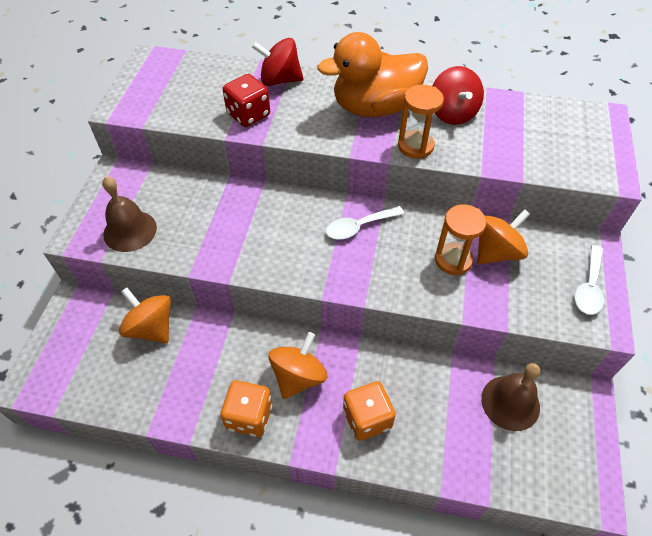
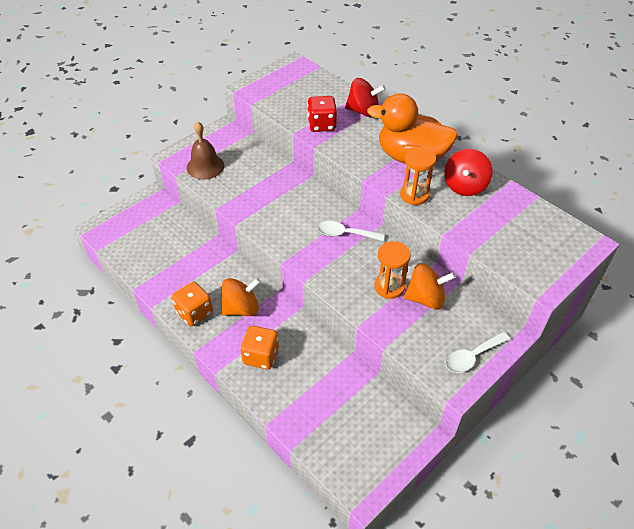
camera: 35 degrees right, 5 degrees down
(151, 328) = (182, 233): orange spinning top -> none
(280, 80) = (363, 111): red spinning top -> red spinning top turned 150 degrees clockwise
(510, 402) = (362, 404): brown bell -> none

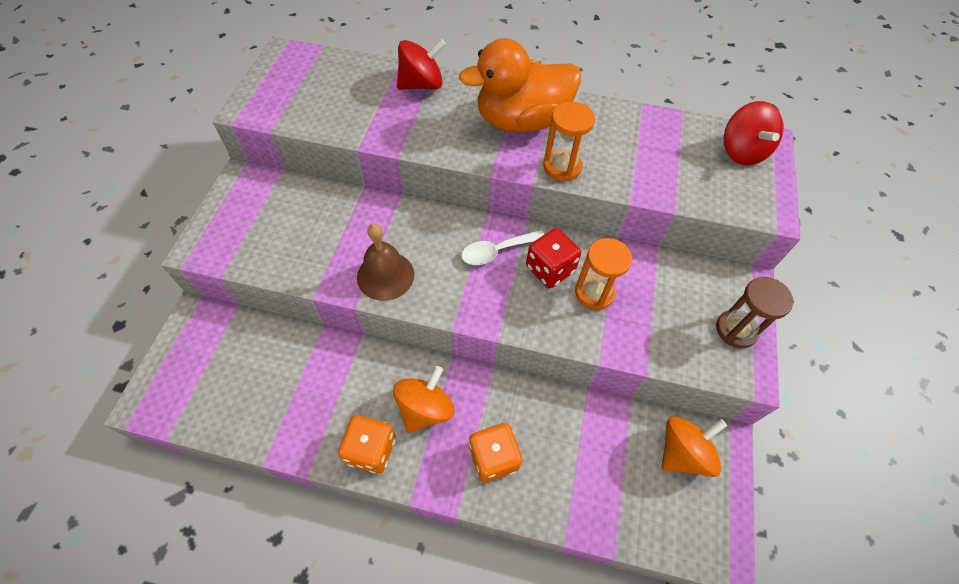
camera: 35 degrees left, 10 degrees up
(205, 166) = (254, 244): brown bell -> brown bell (385, 275)
(322, 125) = (385, 123): red dice -> red dice (550, 269)
(426, 298) = (641, 286): orange spinning top -> orange spinning top (682, 452)
(464, 186) = (604, 131): red spinning top -> red spinning top (741, 151)
(472, 356) = (736, 330): white spoon -> brown hourglass

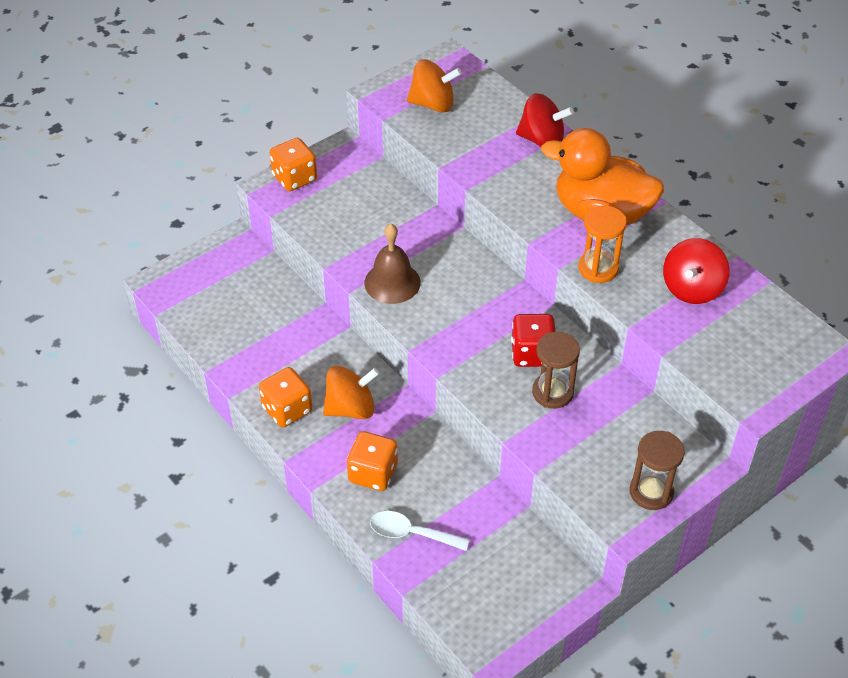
camera: 40 degrees right, 10 degrees down
(217, 228) = (294, 178): none -> orange dice
(497, 251) = (500, 315): white spoon -> white spoon (411, 533)
(594, 293) = (552, 392): orange hourglass -> brown hourglass
(682, 452) = (531, 570): orange spinning top -> orange spinning top (433, 104)
(741, 151) = (788, 345): red spinning top -> red spinning top (692, 288)

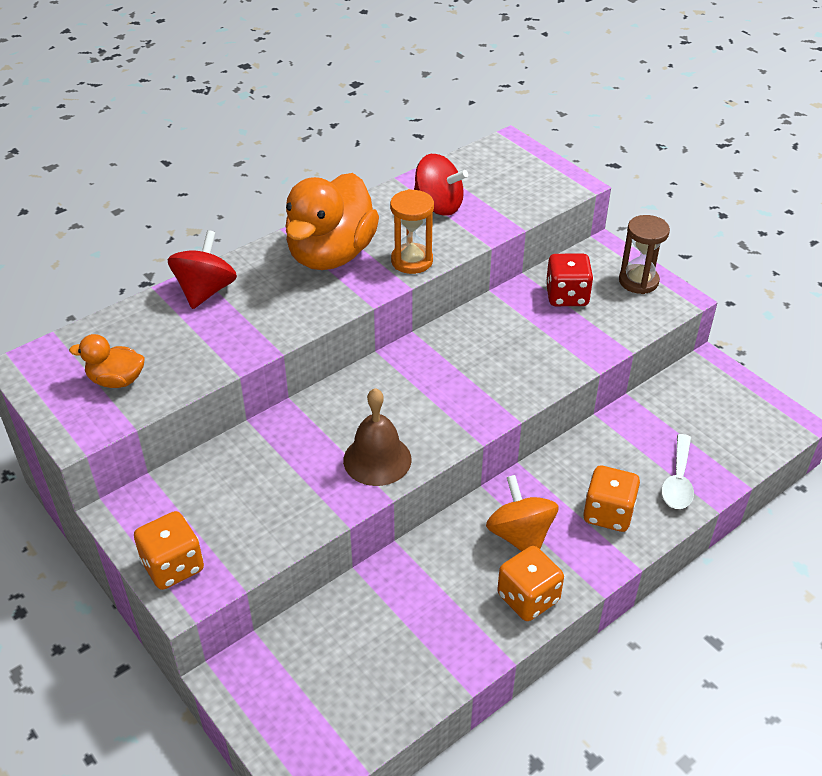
camera: 90 degrees left, 5 degrees down
(433, 104) = (116, 380): orange spinning top -> orange duck
(532, 353) = (481, 348): red dice -> red dice (566, 296)
(552, 392) = (531, 336): brown hourglass -> none

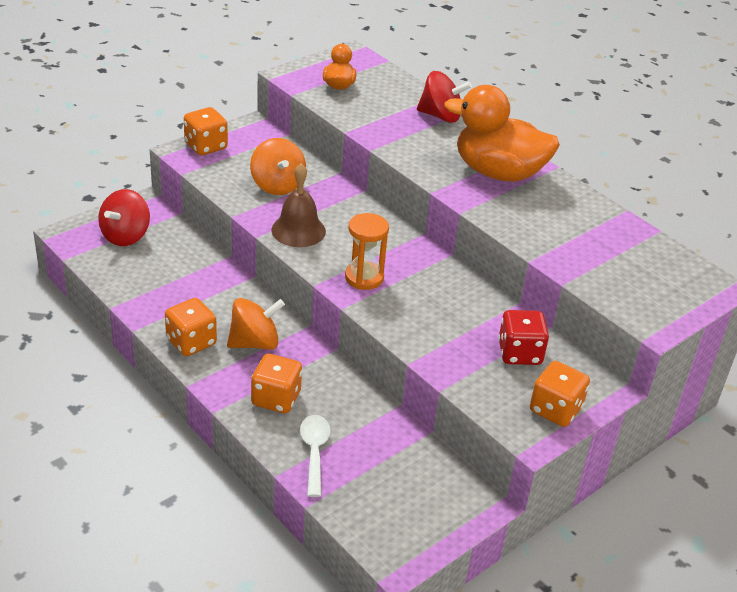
camera: 85 degrees right, 5 degrees down
(277, 482) = (277, 185): none -> orange spinning top
(412, 261) = (498, 214): orange hourglass -> orange hourglass (364, 278)
(438, 206) = (587, 233): red spinning top -> red spinning top (125, 236)
(638, 281) = (555, 410): brown hourglass -> orange dice
(678, 481) = (314, 452): white spoon -> white spoon turned 75 degrees clockwise

